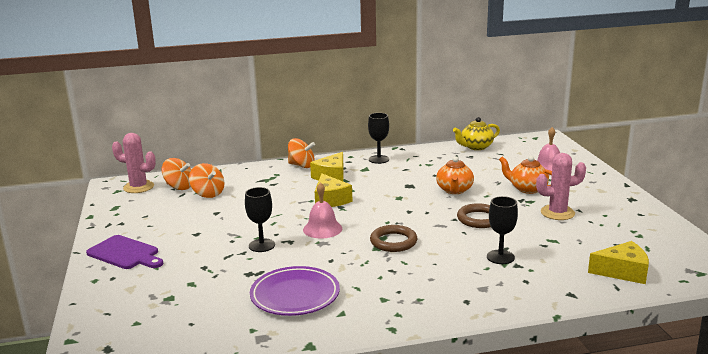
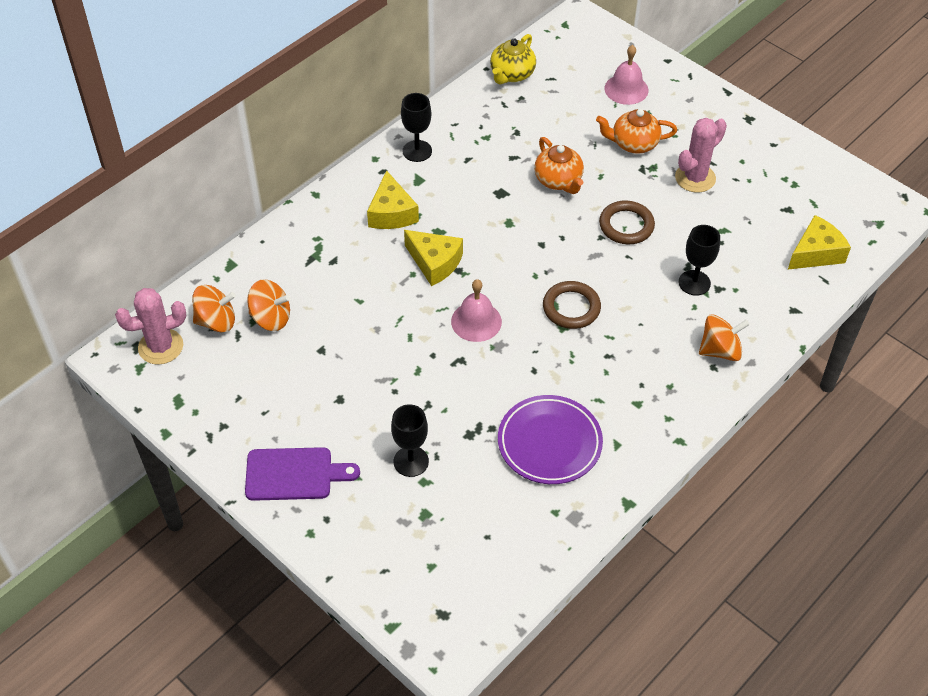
camera: 35 degrees left, 30 degrees up
(262, 245) = (437, 382): black goblet -> black goblet (411, 461)
(301, 165) = (331, 205): orange spinning top -> orange spinning top (720, 350)

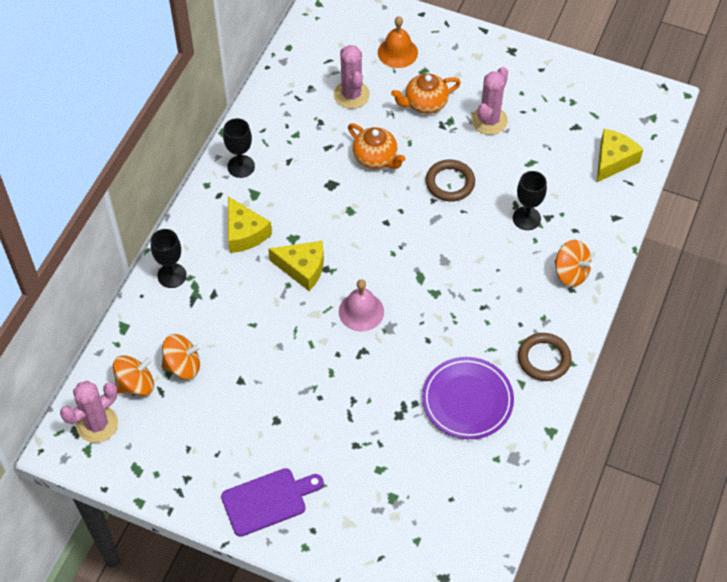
camera: 20 degrees left, 5 degrees up
(411, 461) = (361, 455): black goblet -> black goblet (172, 275)
(512, 74) = (292, 66): yellow teapot -> none
(560, 116) = (351, 95): none -> pink cactus
(571, 308) = (435, 273): brown ring -> brown ring (544, 359)
(626, 89) = (397, 52): pink bell -> orange bell
(720, 350) = (571, 273): orange spinning top -> orange spinning top turned 75 degrees clockwise

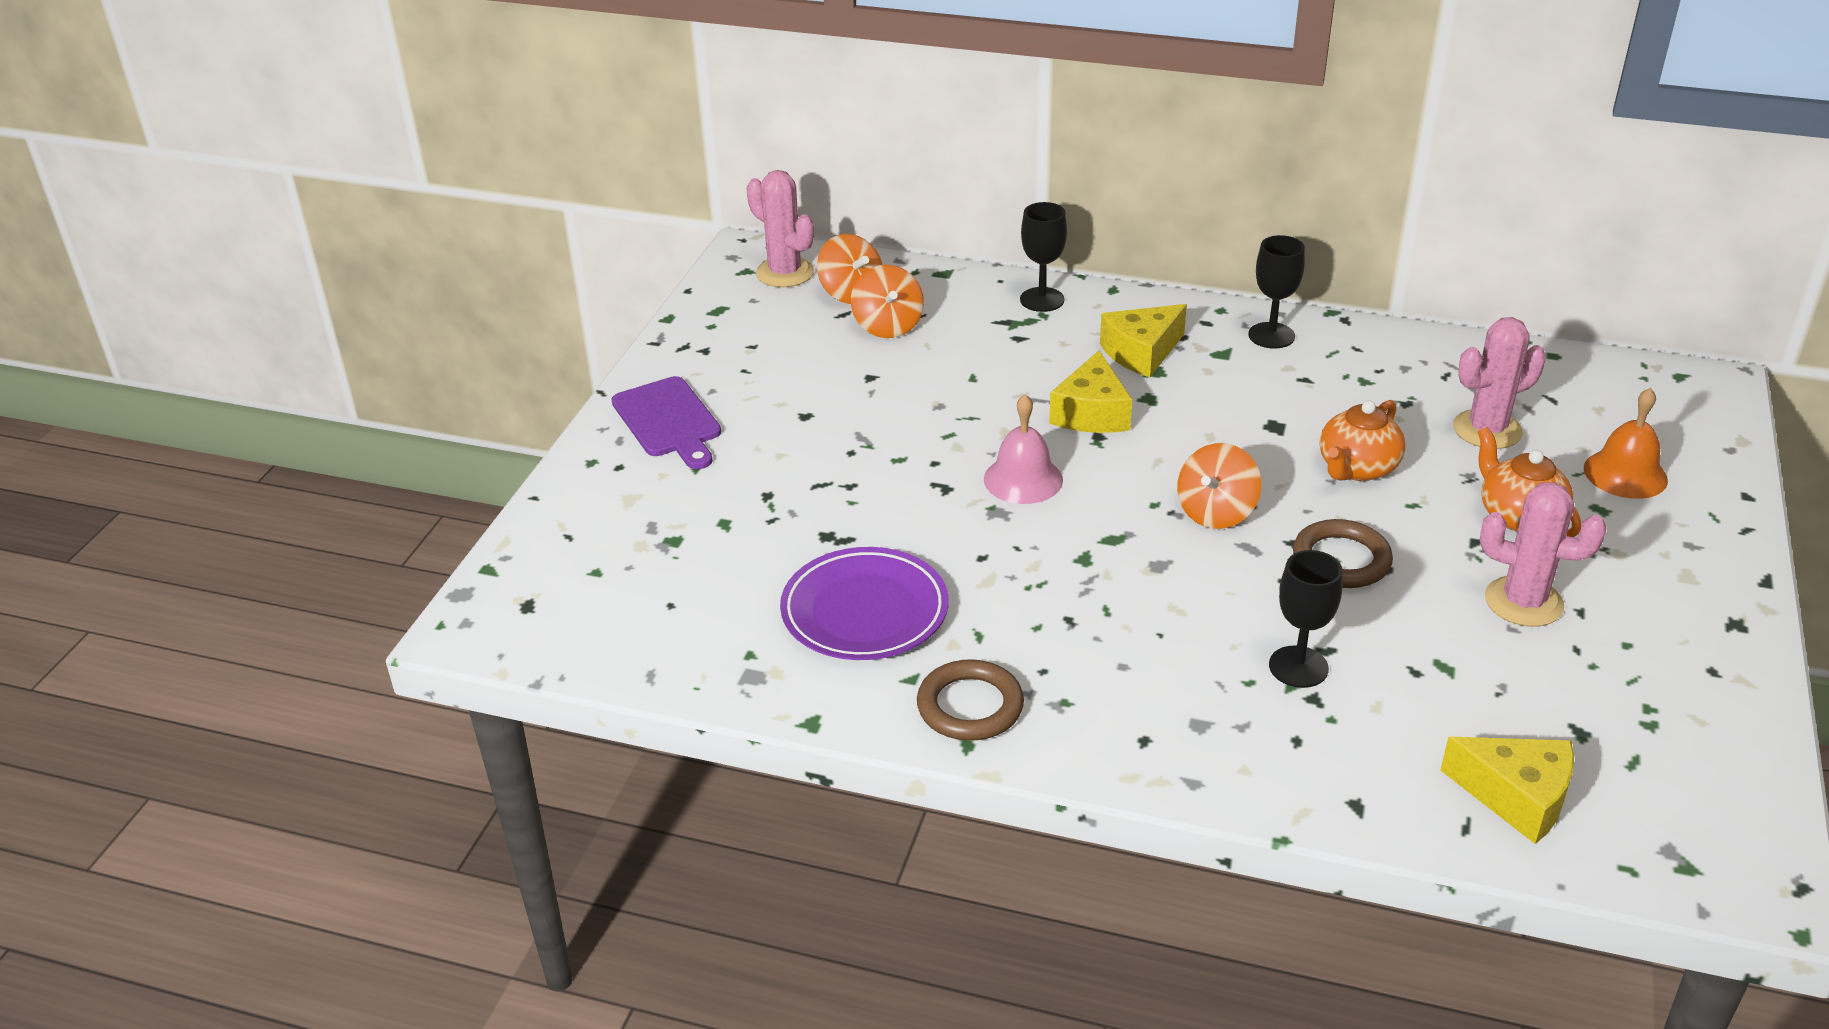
camera: 85 degrees right, 20 degrees down
(571, 273) = (1185, 737): orange spinning top -> orange spinning top (1216, 512)

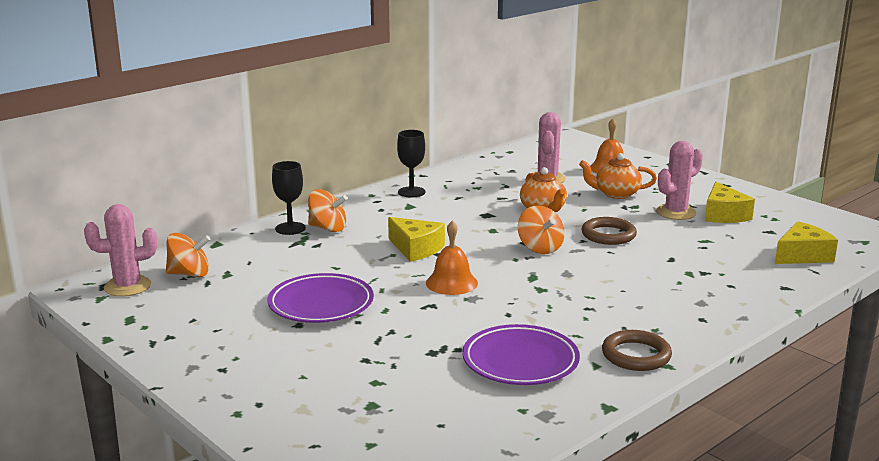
camera: 60 degrees left, 15 degrees down
(668, 421) = (233, 371): purple cutting board -> none
(867, 409) = (321, 304): none -> purple plate
(888, 326) = (244, 274): orange spinning top -> orange spinning top (328, 228)
(1023, 479) = (451, 283): pink bell -> orange bell
(1141, 352) = (380, 222): yellow cheese -> yellow cheese (724, 215)
(1298, 667) = (678, 268): black goblet -> none

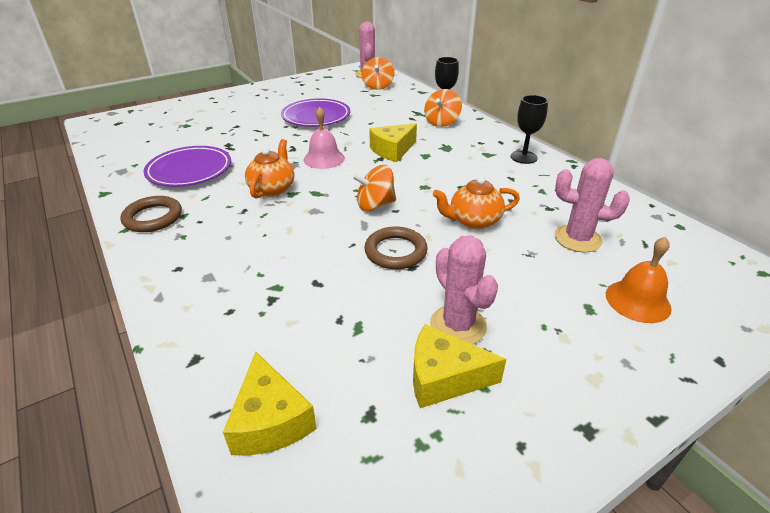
camera: 100 degrees right, 15 degrees up
(451, 283) = (324, 158): orange bell -> pink bell
(616, 194) = (528, 285): orange teapot -> orange teapot (272, 189)

